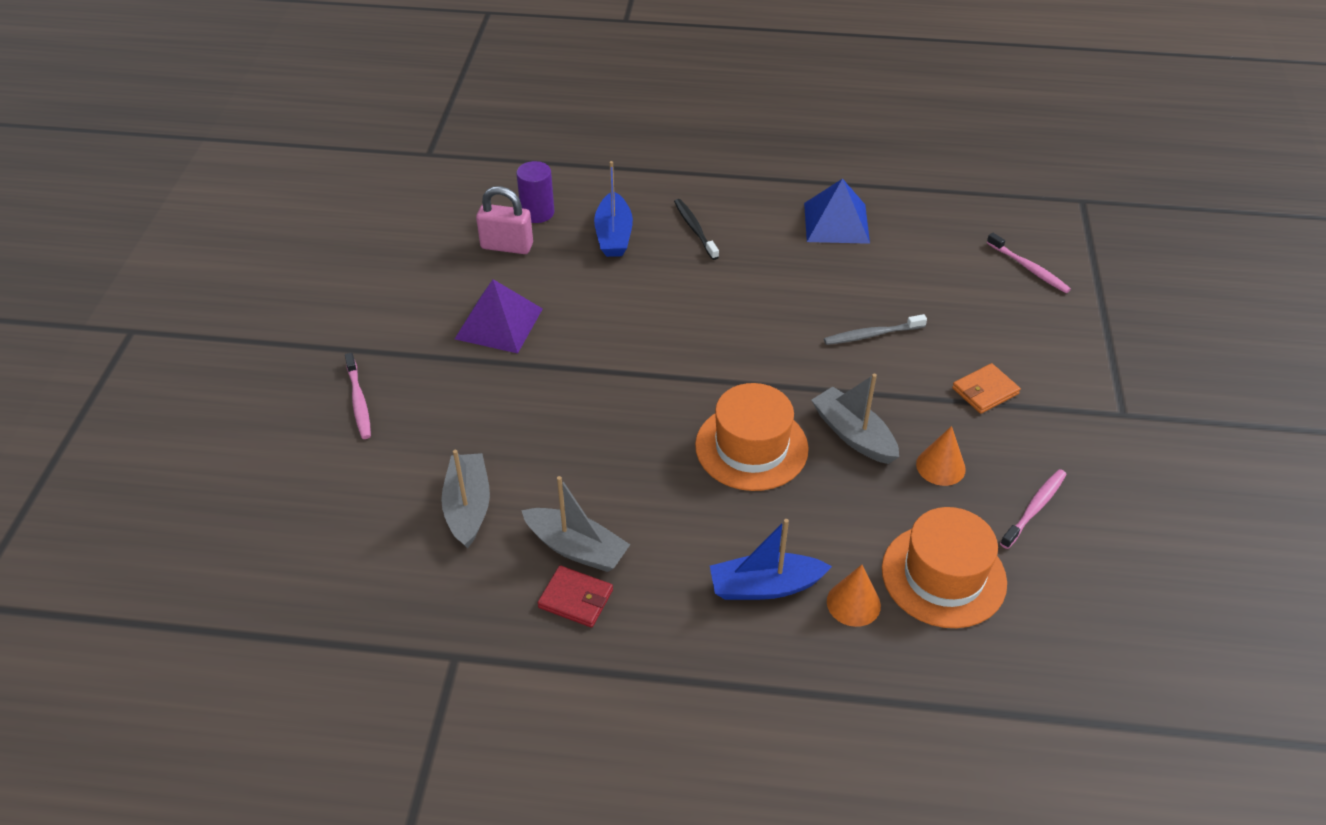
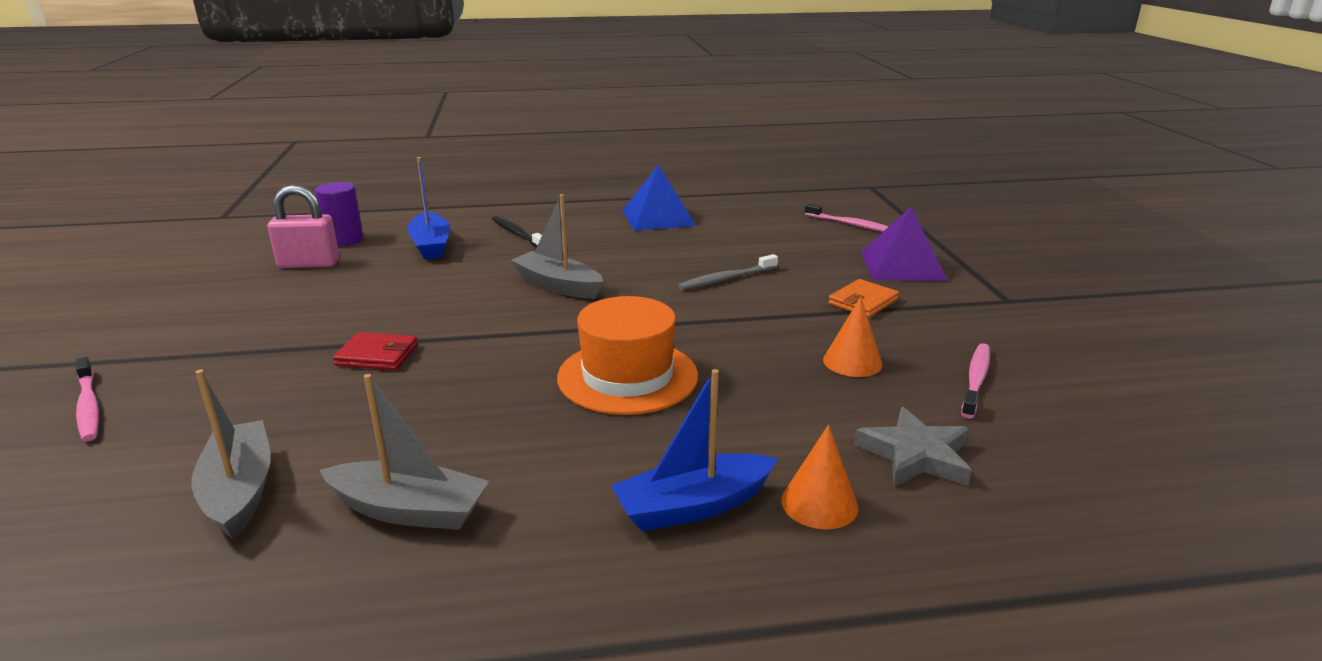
camera: 15 degrees left, 20 degrees down
(499, 323) = (296, 318): purple pyramid -> purple pyramid (902, 266)
(575, 599) = (412, 571): red wallet -> red wallet (377, 355)
(853, 435) = (742, 351): grey boat -> grey boat (558, 286)
(943, 575) = (915, 455): orange hat -> grey star

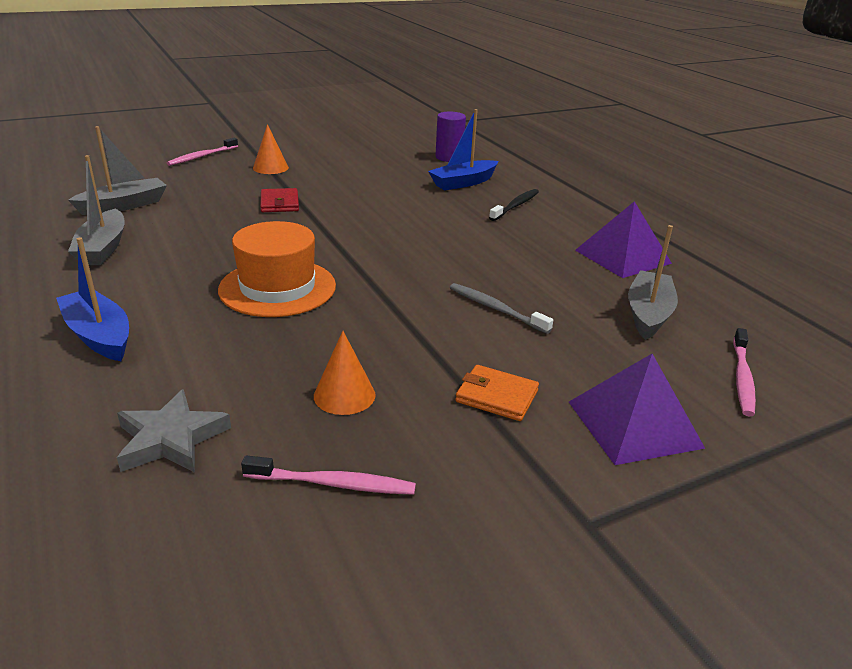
camera: 70 degrees right, 5 degrees up
(309, 264) = (401, 157): pink padlock -> none
(558, 286) = (423, 238): grey boat -> grey boat (648, 314)
(658, 217) = (622, 256): blue pyramid -> purple pyramid
(819, 503) = (98, 389): orange cone -> orange cone (270, 168)

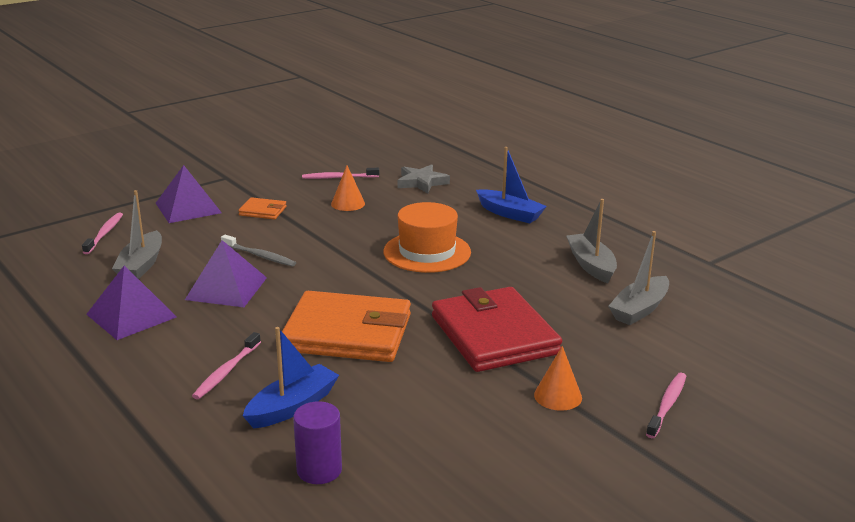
camera: 170 degrees right, 5 degrees down
(279, 203) = (494, 335): red wallet -> red wallet, size x2.30
(409, 219) = (347, 333): none -> orange wallet
(515, 206) = (226, 371): black toothbrush -> pink toothbrush
(530, 272) = (226, 288): none -> purple pyramid

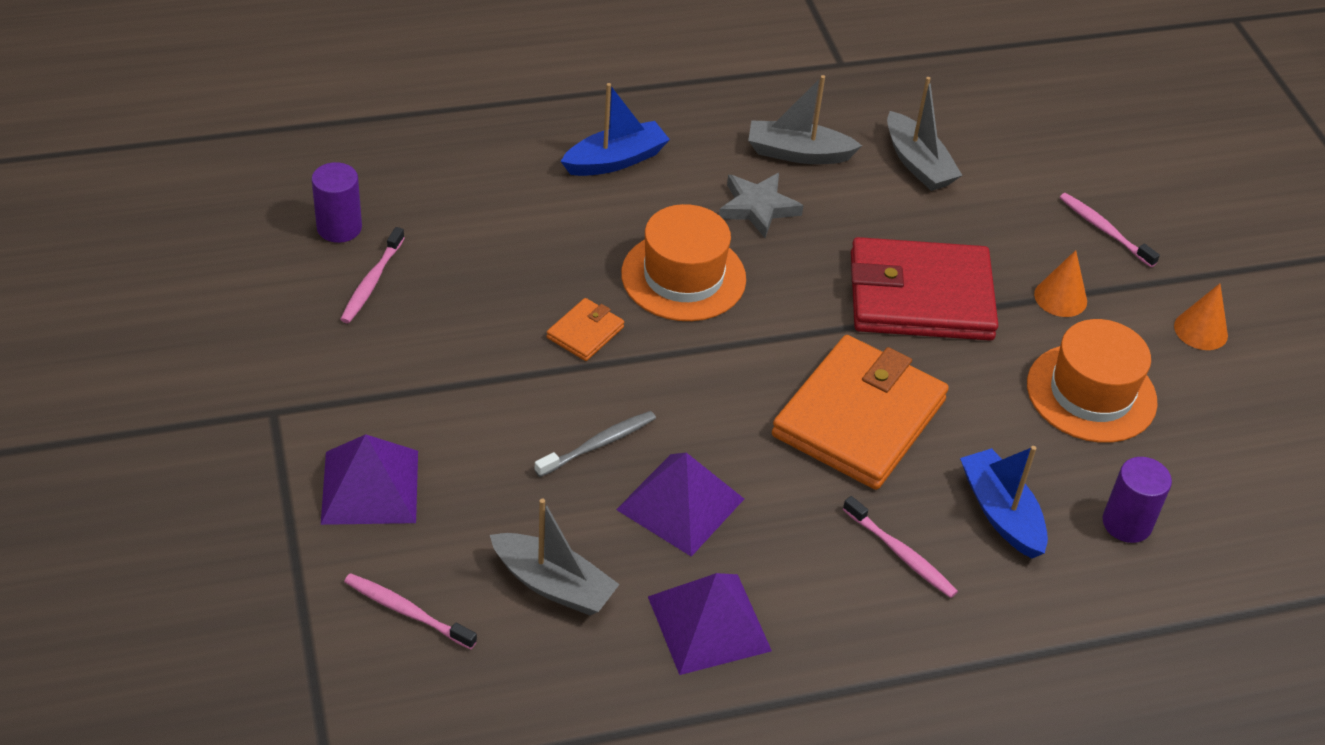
camera: 70 degrees left, 20 degrees up
(263, 211) = (443, 402): orange wallet -> orange wallet (585, 332)
(348, 203) = (478, 302): orange cone -> orange cone (1200, 330)
(372, 163) = (339, 228): none -> purple cylinder
(422, 182) = (454, 203): grey star -> grey star (758, 207)
(458, 429) = (1091, 393): none -> orange hat

